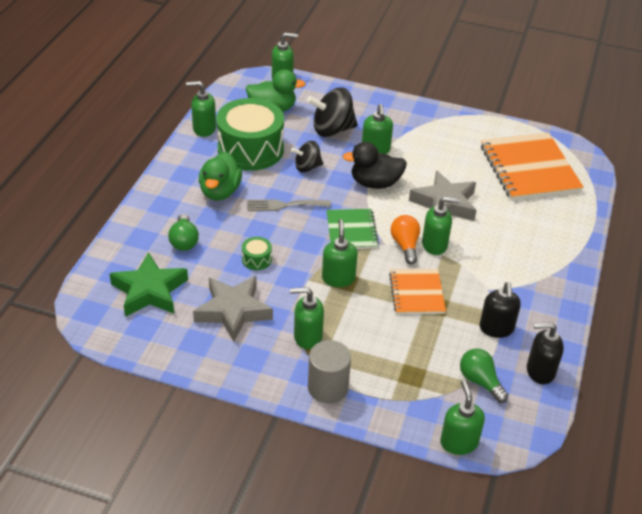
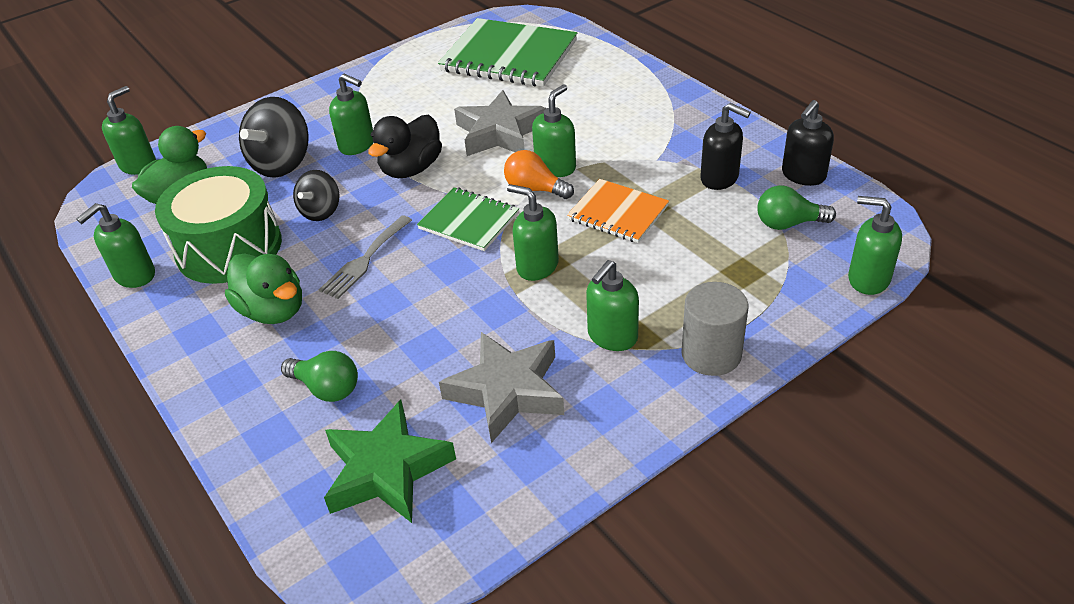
camera: 50 degrees left, 0 degrees up
(256, 259) = (434, 327): green drum -> none
(529, 169) = (509, 56): orange notebook -> green notebook

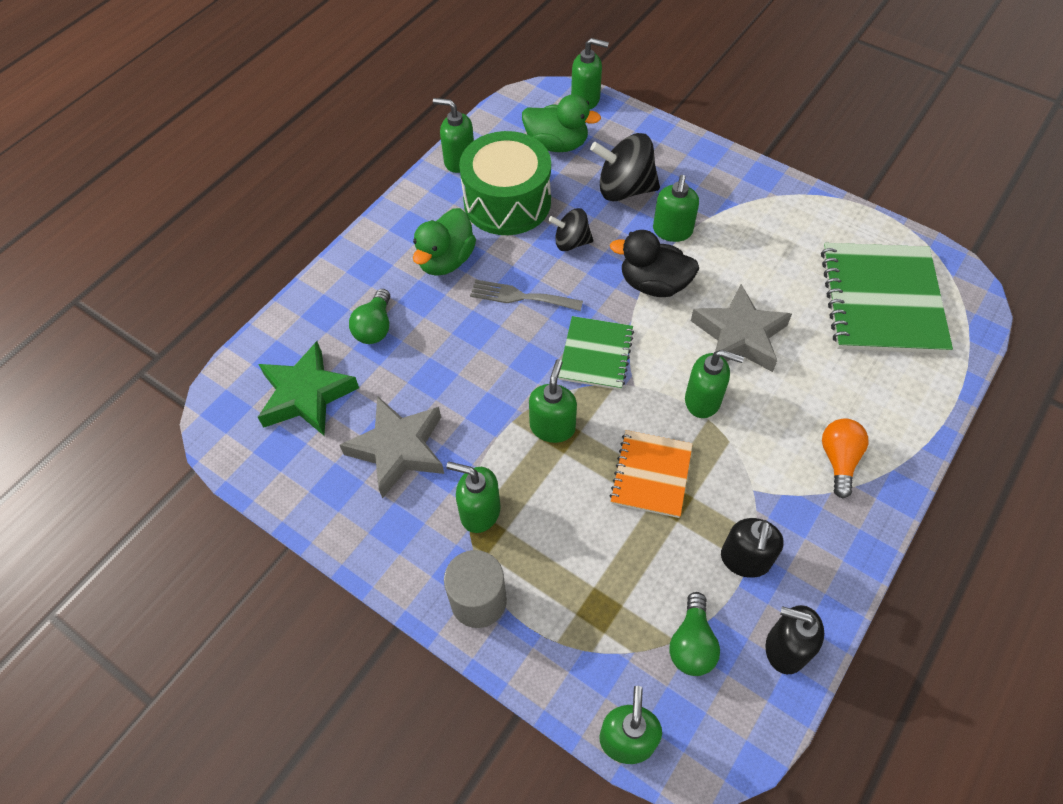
camera: 70 degrees right, 15 degrees up
(535, 189) = (661, 393): orange light bulb -> orange light bulb (838, 460)
(788, 224) = (692, 644): green light bulb -> green light bulb turned 150 degrees counterclockwise

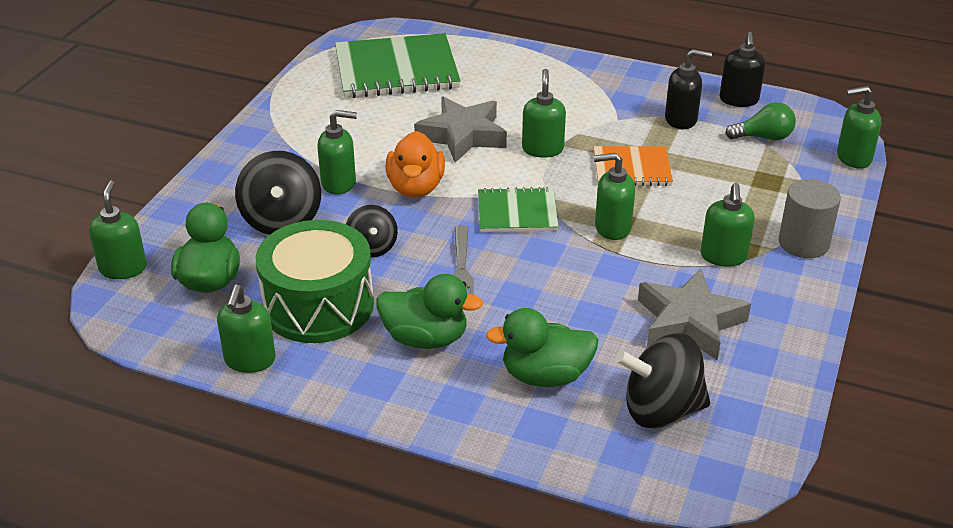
camera: 105 degrees left, 20 degrees down
(306, 395) = (661, 410): green star -> black spinning top
(375, 327) = (545, 376): green light bulb -> green duck
(653, 284) = (416, 188): black duck -> orange duck
(838, 460) = (569, 84): orange light bulb -> none

